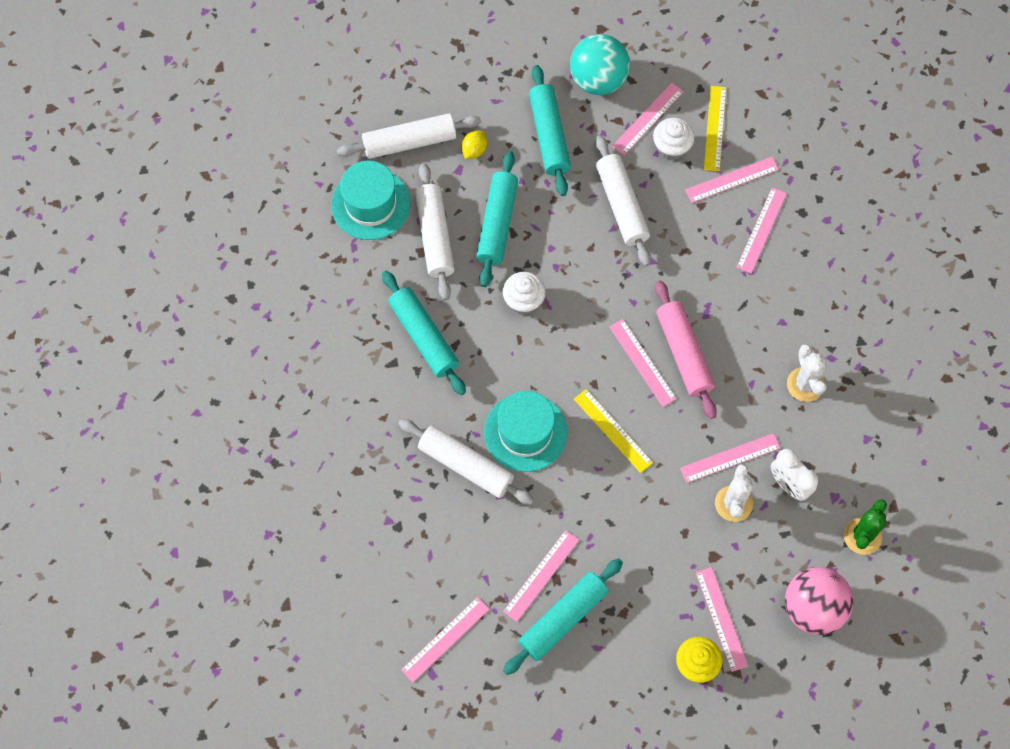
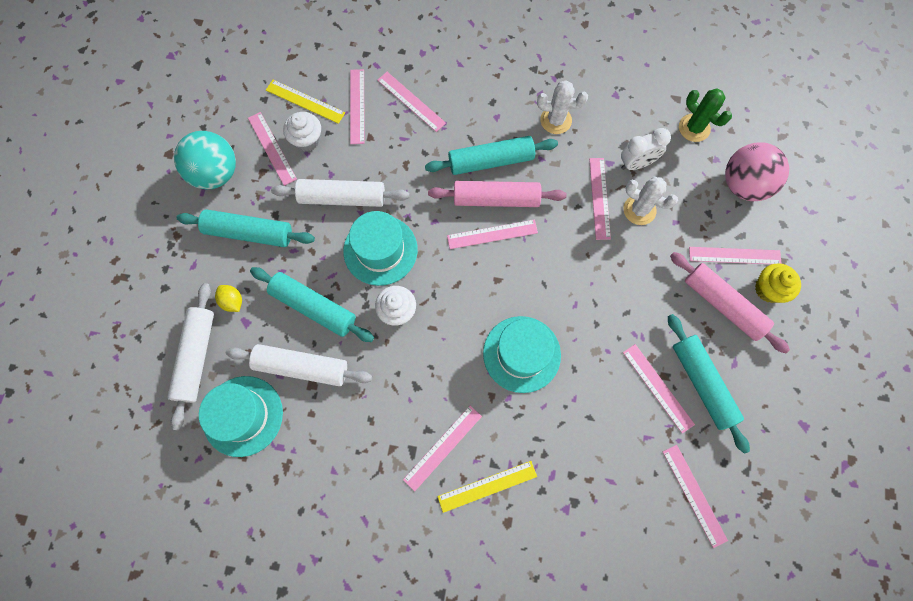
camera: 70 degrees left, 5 degrees up
(406, 389) = (442, 447): none -> pink ruler
(424, 337) = (397, 412): turquoise rolling pin -> turquoise rolling pin (491, 161)
(465, 465) = (535, 418): white rolling pin -> none
(580, 262) = (380, 250): none -> turquoise hat
(613, 430) = (545, 280): yellow ruler -> yellow ruler (487, 486)
(658, 619) = (723, 304): none -> pink rolling pin

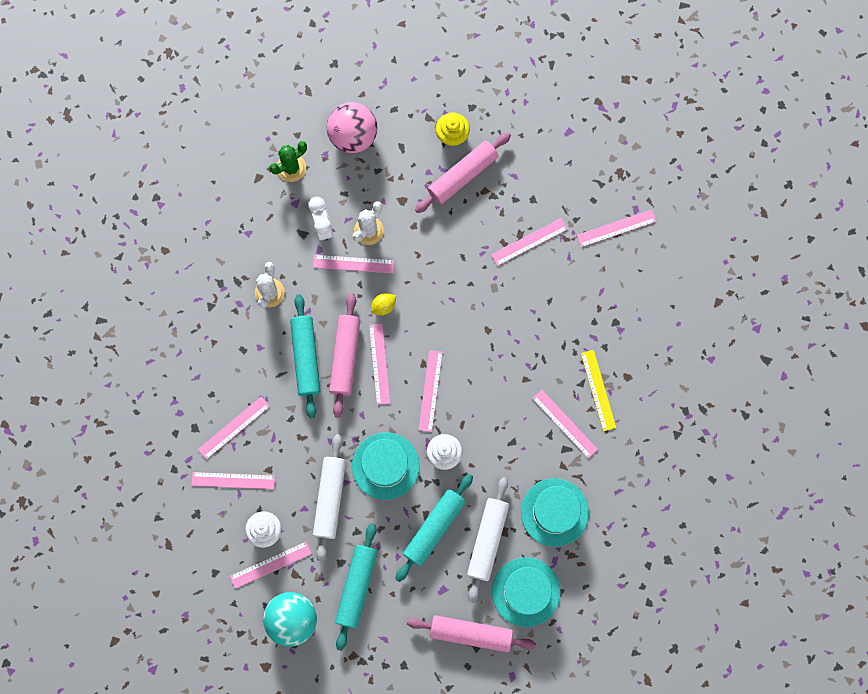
camera: 85 degrees left, 5 degrees up
(196, 357) = (471, 633): white rolling pin -> pink rolling pin
(232, 301) = (422, 601): yellow lemon -> yellow lemon (383, 306)
(305, 101) = (222, 531): yellow ruler -> none
(521, 354) = (491, 350): turquoise hat -> turquoise hat (554, 512)
(702, 383) = (528, 205): turquoise rolling pin -> none
(734, 256) = (419, 157): pink ruler -> pink ruler (430, 391)

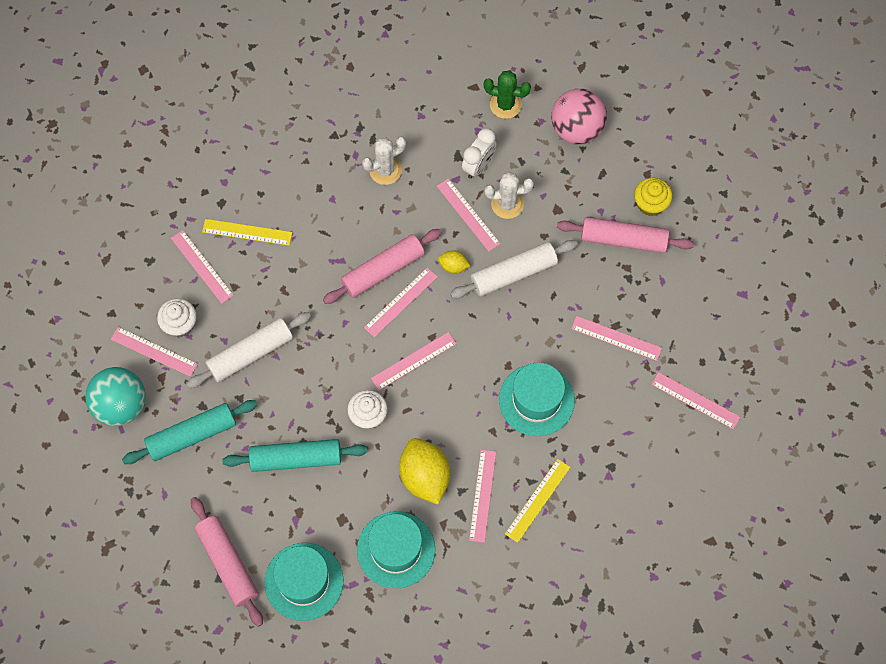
camera: 50 degrees right, 10 degrees down
(234, 428) = (247, 232): pink ruler -> yellow ruler
(306, 357) = (355, 241): turquoise rolling pin -> none
(385, 466) = (316, 376): turquoise hat -> turquoise hat (536, 400)
(487, 540) = (323, 512): white rolling pin -> white rolling pin (513, 273)
(520, 451) = (424, 477): none -> yellow lemon

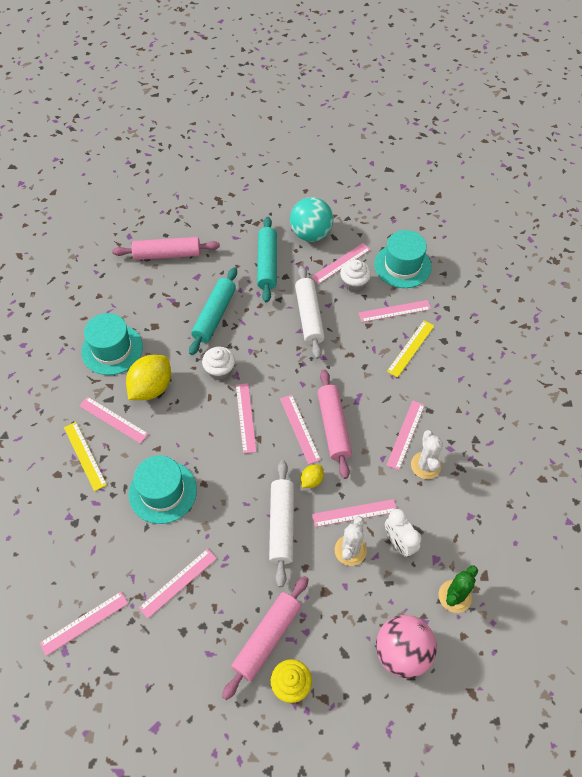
camera: 115 degrees right, 10 degrees down
(304, 581) = (127, 290): turquoise hat -> turquoise hat (402, 265)
(359, 200) = (405, 434): none -> pink ruler
(424, 477) = (151, 388): yellow lemon -> yellow lemon turned 60 degrees counterclockwise

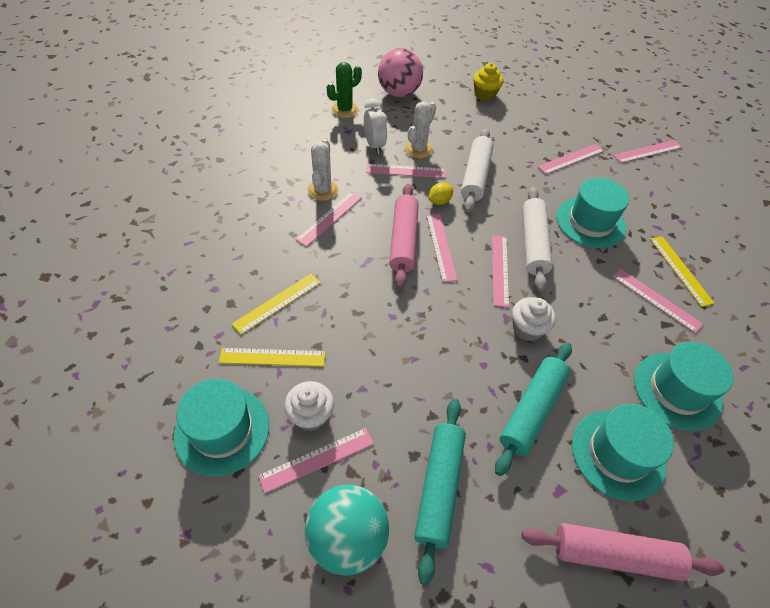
camera: 170 degrees left, 5 degrees down
(151, 388) = (614, 326): yellow lemon -> none
(159, 302) = (618, 454): none -> turquoise hat
(267, 638) = (499, 117): pink rolling pin -> none
(309, 316) = (394, 377): white rolling pin -> white rolling pin (533, 243)
(394, 311) = (272, 357): pink ruler -> yellow ruler

